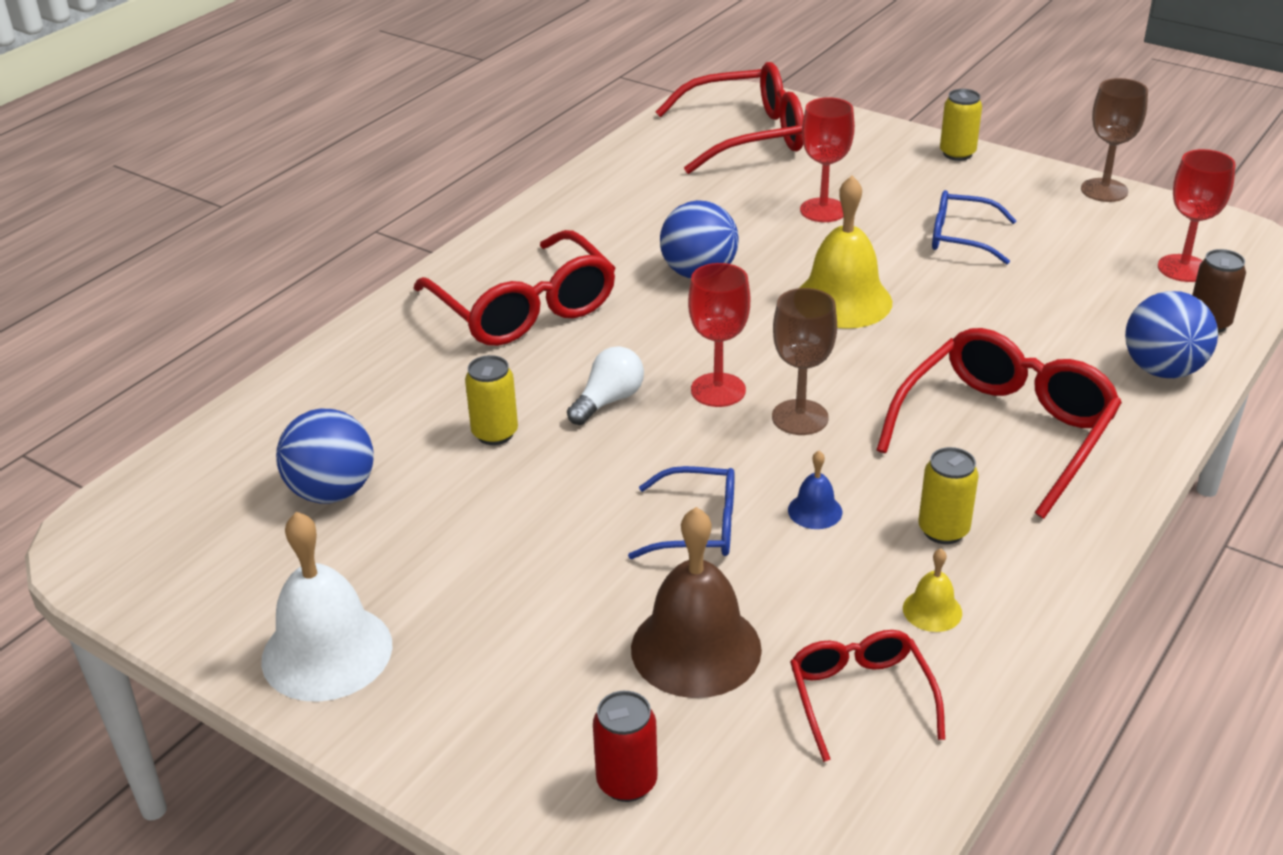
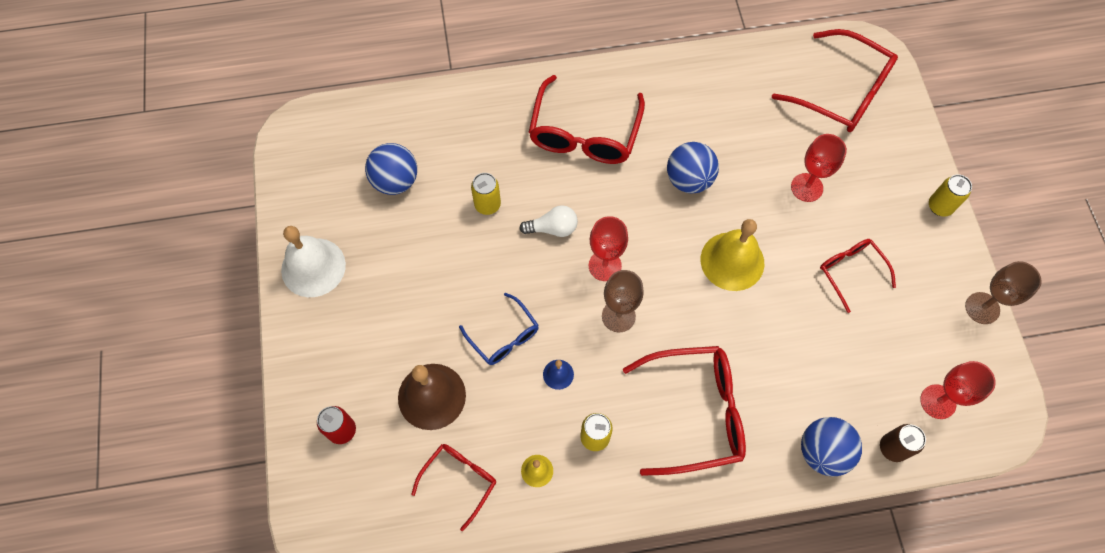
camera: 45 degrees right, 30 degrees up
(961, 238) = (850, 272): blue glasses -> red glasses

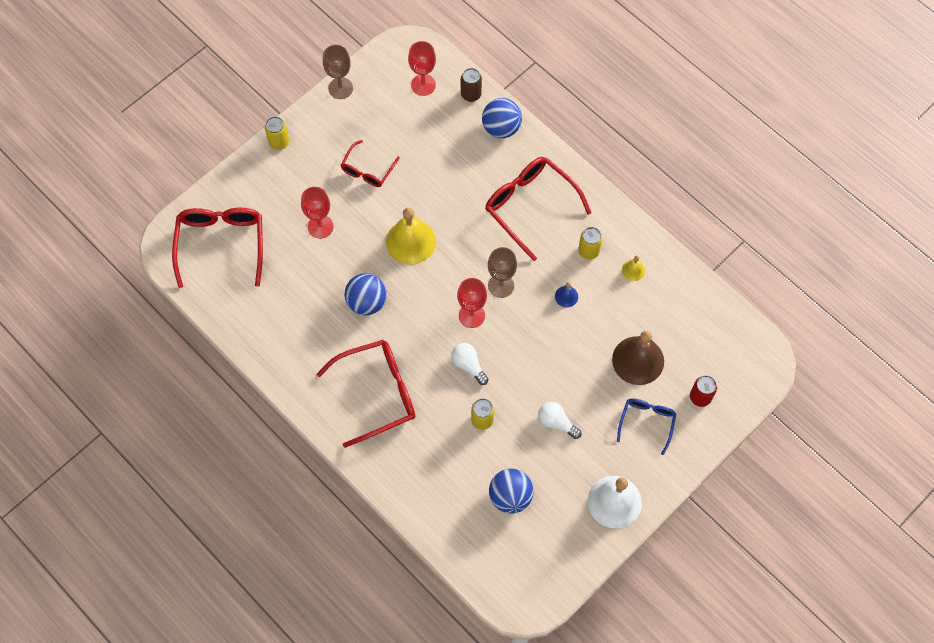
camera: 125 degrees left, 0 degrees up
(431, 269) = (556, 422): none -> white light bulb
(459, 480) = (673, 308): red glasses -> none
(504, 336) = (567, 344): blue glasses -> blue glasses (646, 422)

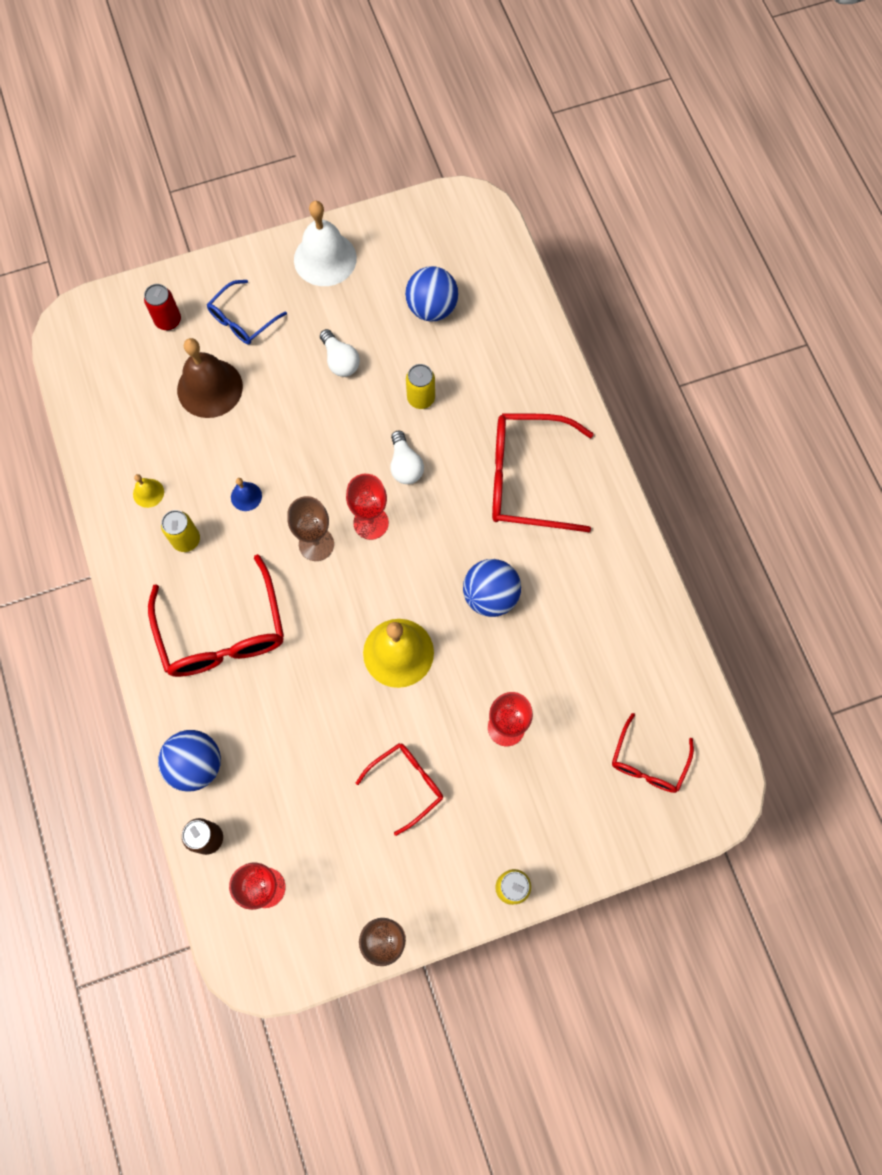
camera: 155 degrees left, 5 degrees up
(221, 244) = (648, 762): red glasses -> red glasses, size x0.57

